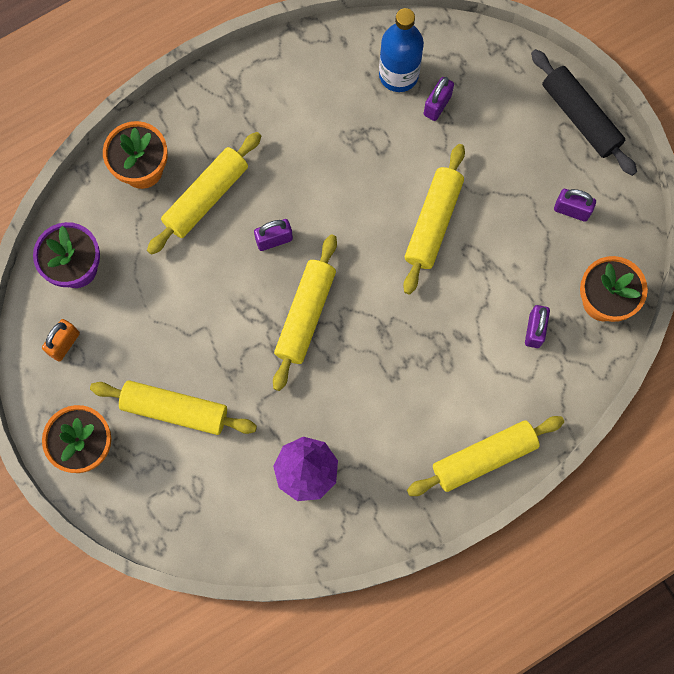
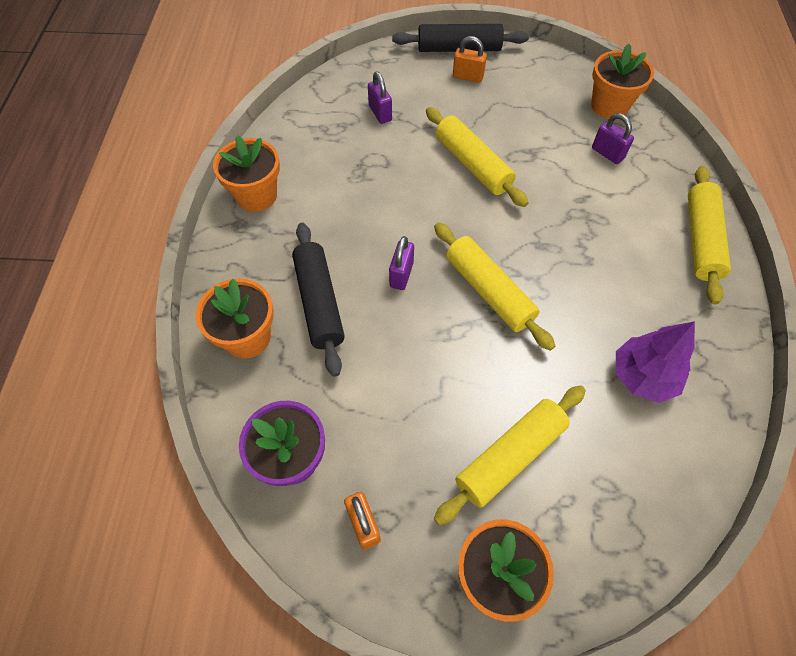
camera: 55 degrees left, 15 degrees down
(206, 197) = (319, 302): yellow rolling pin -> black rolling pin
(271, 75) = (256, 195): none -> orange flower pot
(398, 75) = (335, 121): blue bottle -> none
(545, 150) = (467, 77): none -> orange padlock
(571, 210) = (525, 87): purple padlock -> none

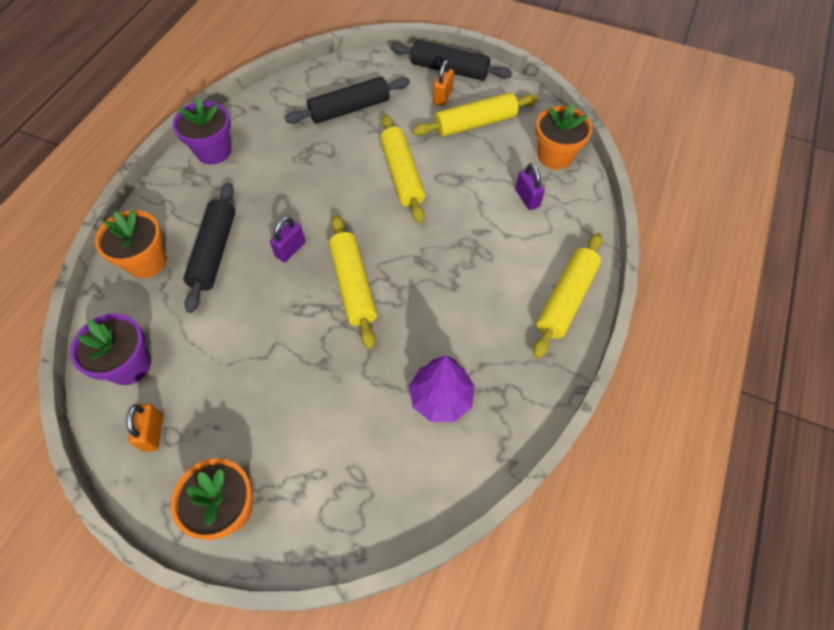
camera: 20 degrees right, 0 degrees up
(256, 195) = (214, 151): orange flower pot -> purple flower pot
(380, 113) = (349, 109): purple padlock -> black rolling pin
(467, 77) = (442, 97): orange padlock -> orange padlock turned 75 degrees clockwise
(510, 456) = (293, 423): yellow rolling pin -> yellow rolling pin (475, 123)

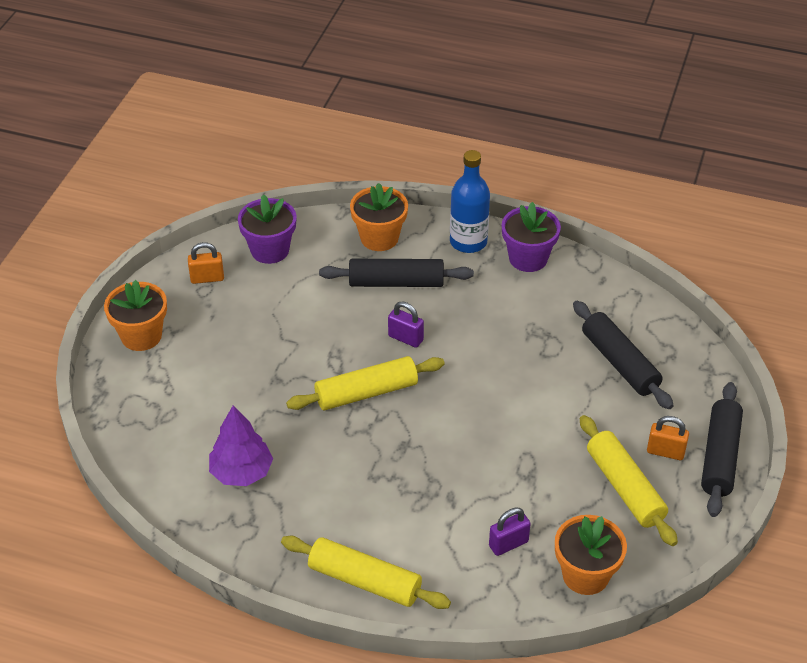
camera: 85 degrees right, 15 degrees down
(177, 191) = (468, 242): none -> blue bottle
(402, 175) = (524, 421): yellow rolling pin -> none

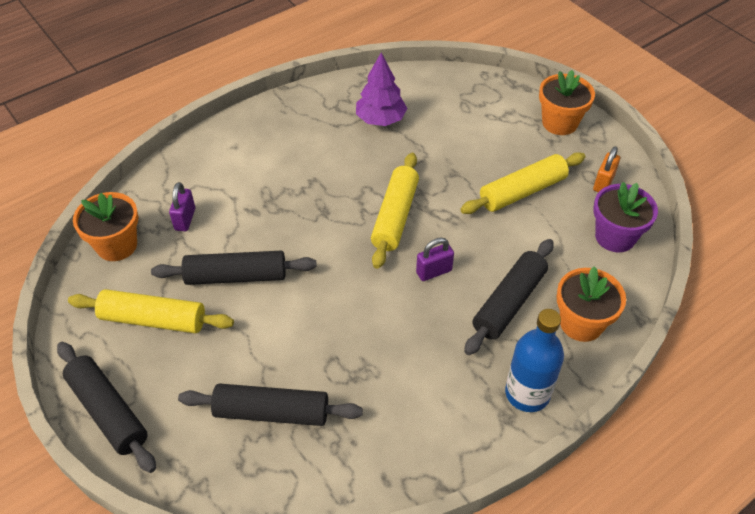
camera: 125 degrees right, 5 degrees up
(364, 581) = (237, 136): yellow rolling pin -> yellow rolling pin (522, 191)
(528, 258) = (466, 431): purple flower pot -> none
(531, 461) = (236, 276): none -> black rolling pin
(665, 452) = (153, 374): orange padlock -> none

